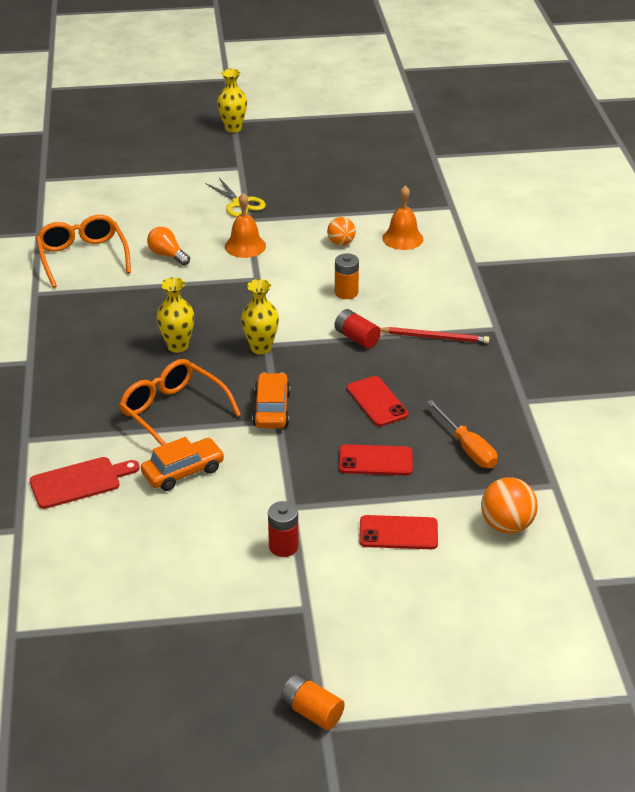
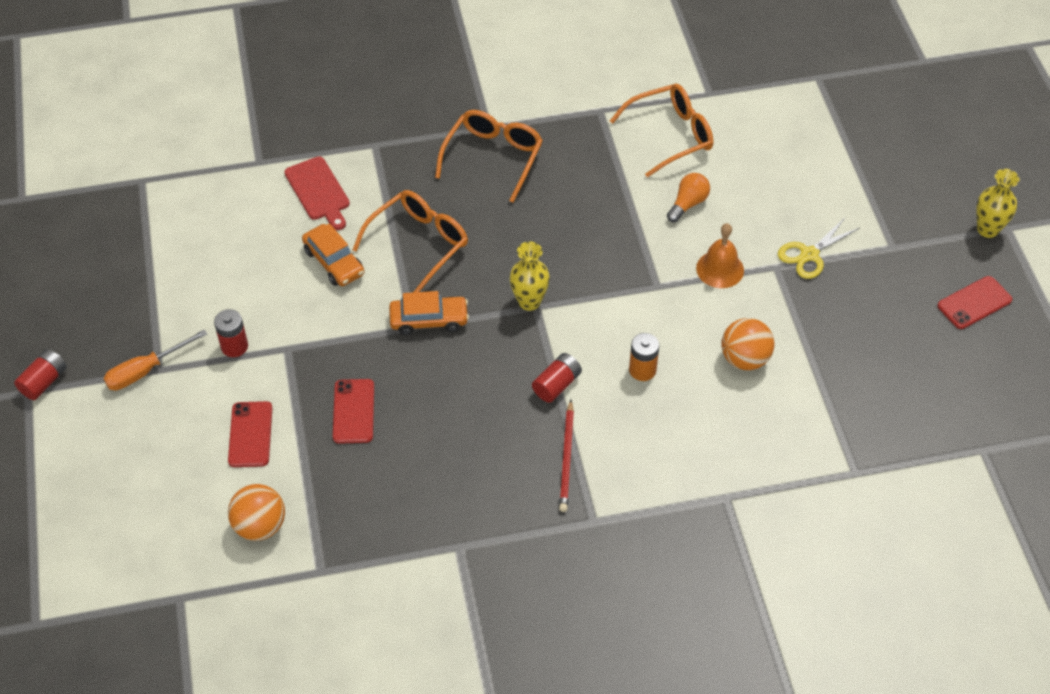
camera: 85 degrees right, 15 degrees up
(72, 360) = (493, 157): none -> orange glasses
(177, 346) = (524, 233): yellow vase -> none
(312, 711) = (44, 382): orange battery -> red battery
(341, 243) = (744, 359): orange ball -> orange ball, size x1.52
(377, 401) = (447, 408): red phone -> red phone (974, 303)
(402, 238) = (768, 421): orange bell -> none
(467, 448) = (376, 491): orange screwdriver -> orange screwdriver (145, 370)

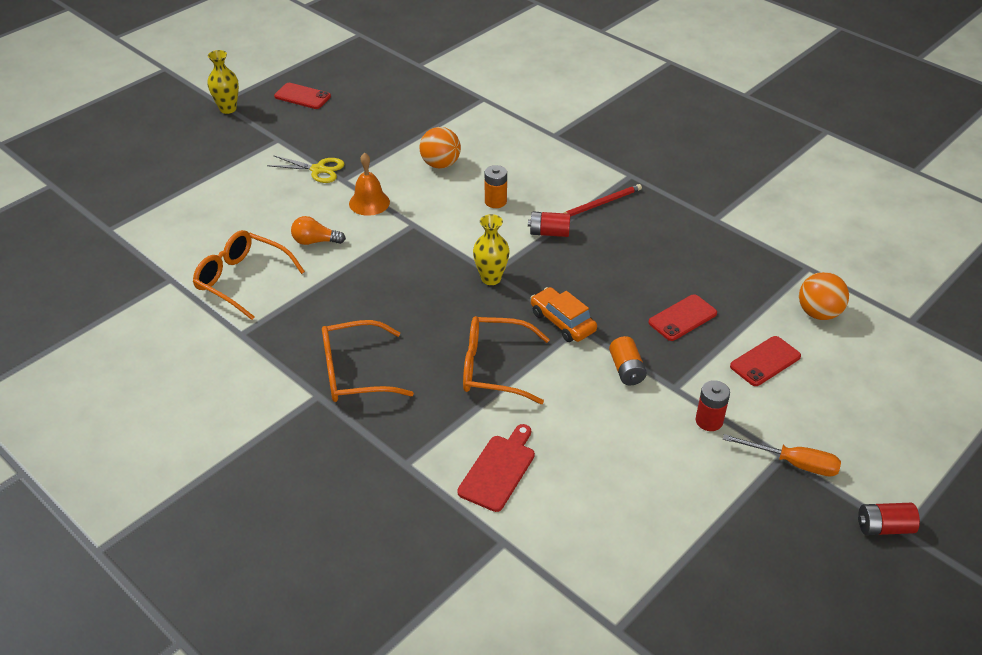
camera: 125 degrees left, 10 degrees down
(334, 262) = (565, 410): orange car -> none
(335, 328) = (626, 370): none -> orange battery

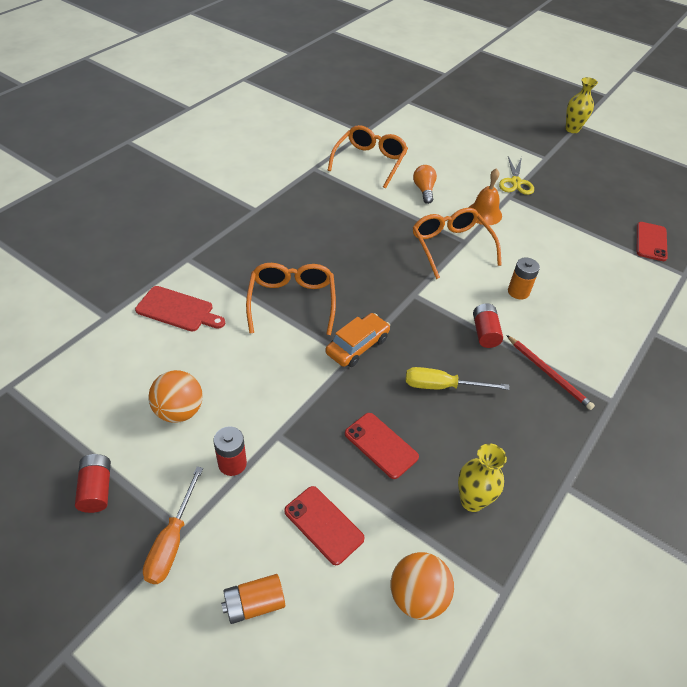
camera: 80 degrees right, 5 degrees up
(302, 96) = (613, 163): red phone -> red phone (651, 242)
(354, 372) = (279, 224): orange glasses -> orange glasses (451, 246)
(440, 164) = (558, 251): orange ball -> orange ball (179, 411)
(491, 278) = (406, 294): yellow vase -> yellow vase (472, 501)
(615, 270) = (442, 386): none -> yellow screwdriver
(626, 370) = (298, 395): orange battery -> orange battery (254, 604)
(884, 527) = (74, 630): red battery -> red battery (97, 489)

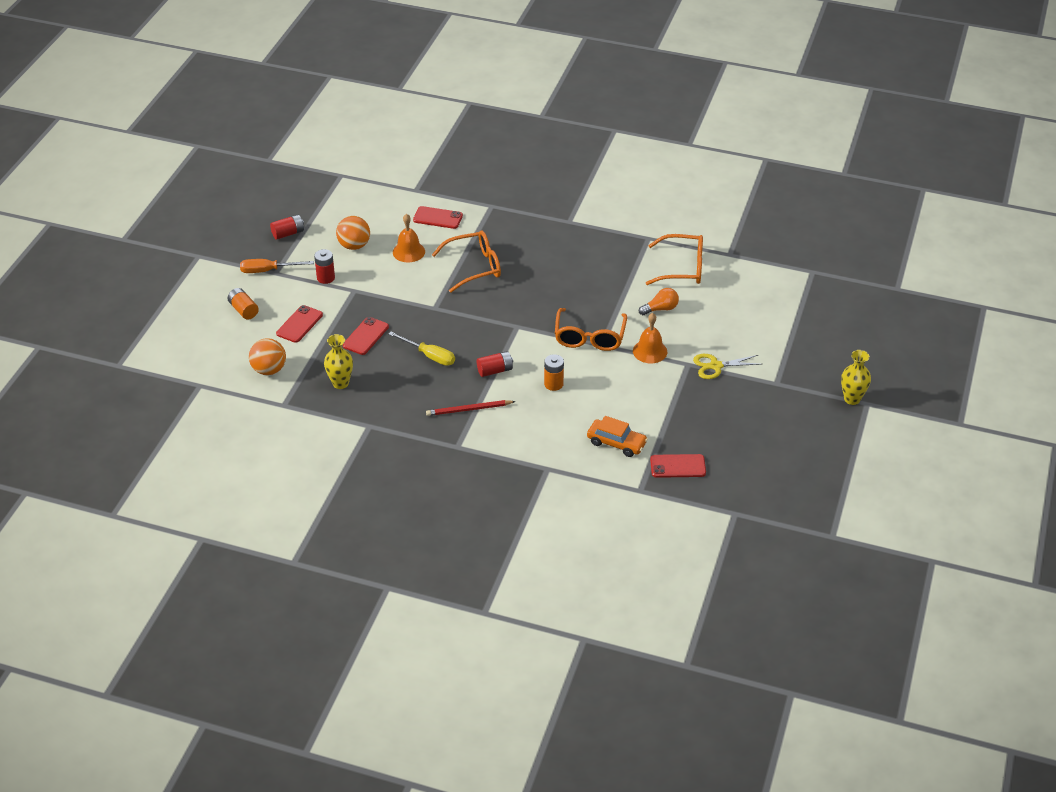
camera: 75 degrees right, 5 degrees down
(178, 310) = (438, 218): red cutting board -> red phone
(227, 355) = (408, 252): none -> orange bell
(357, 346) = (447, 308): orange car -> orange car (616, 443)
(442, 386) = (429, 356): yellow screwdriver -> yellow screwdriver turned 135 degrees clockwise
(451, 246) = (589, 337): orange glasses -> orange glasses turned 135 degrees clockwise
(548, 374) = (468, 409): red pencil -> red pencil turned 45 degrees clockwise

